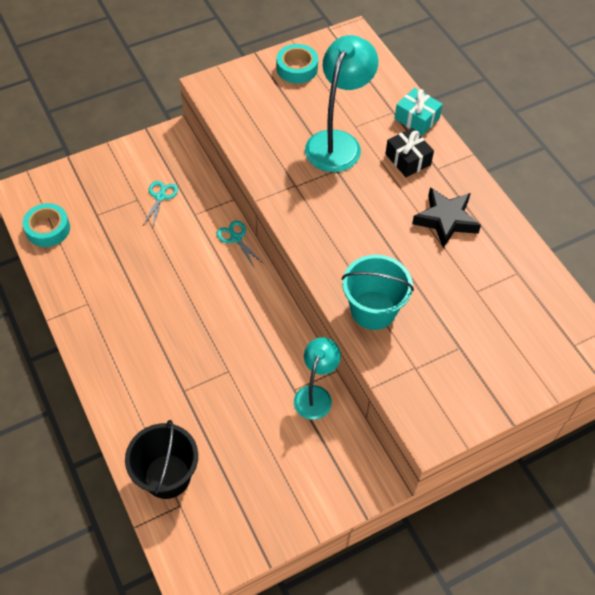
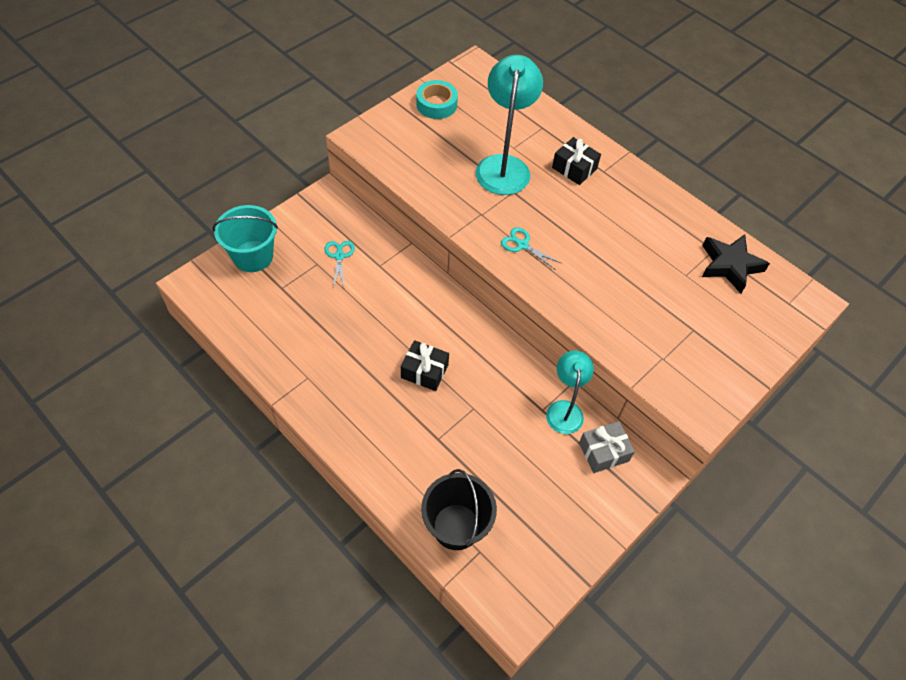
camera: 20 degrees left, 0 degrees up
(48, 229) = (237, 313): turquoise tape -> none
(196, 324) = (424, 371): none -> black gift
(236, 238) = (429, 279): turquoise scissors -> turquoise scissors (522, 245)
(337, 446) = (603, 452): none -> grey gift
(373, 310) = (602, 314): turquoise bucket -> turquoise bucket (253, 256)
(417, 119) = (566, 129): turquoise gift -> none
(445, 220) = (631, 216): black star -> black star (729, 265)

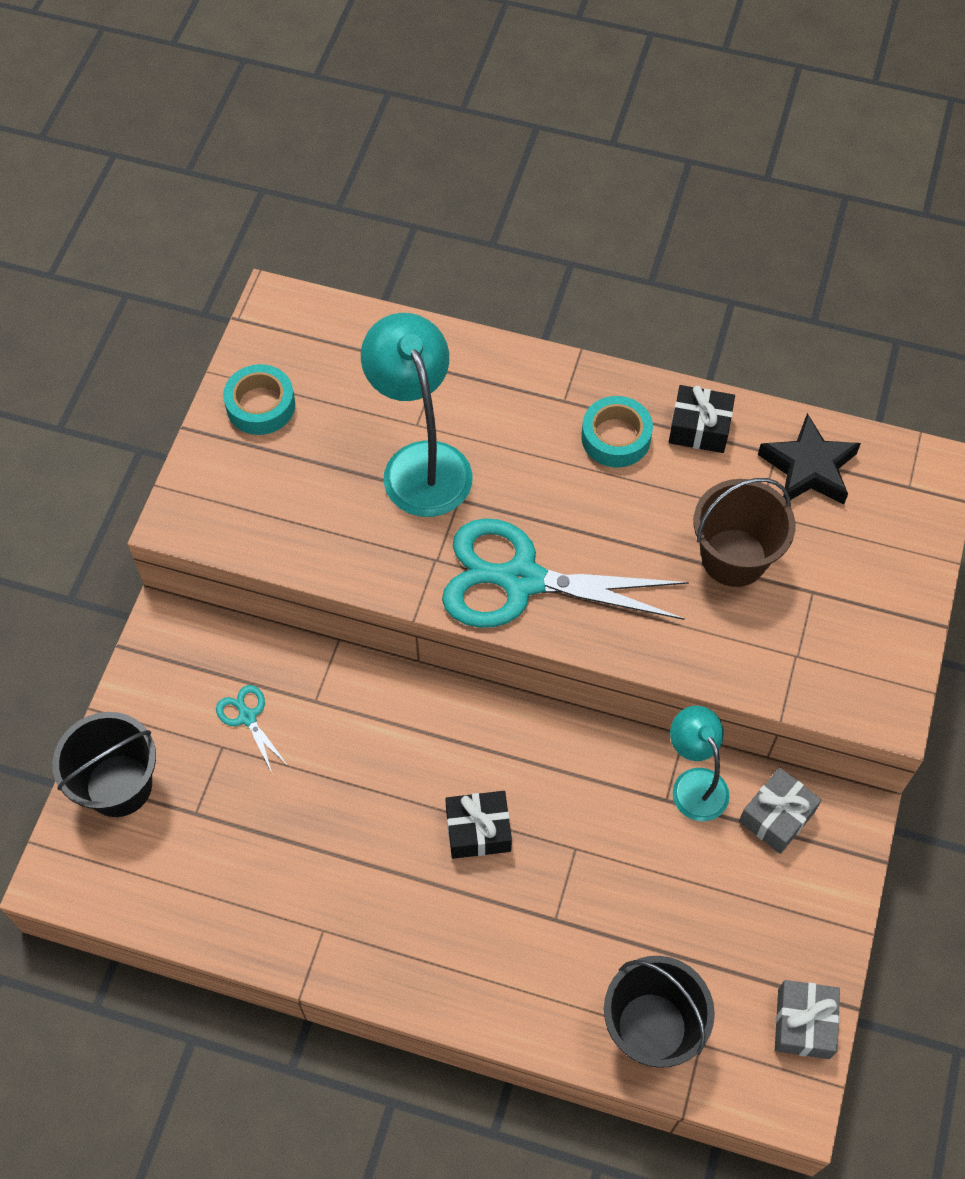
camera: 25 degrees left, 5 degrees up
(253, 256) = (119, 785): turquoise bucket -> black bucket
(522, 245) = (521, 580): turquoise scissors -> turquoise scissors, size x2.41
(550, 575) = (803, 1023): none -> grey gift
(574, 168) = (521, 416): black gift -> black gift (699, 428)
(622, 201) = (616, 437): none -> turquoise tape
(655, 290) = (734, 558): none -> brown bucket

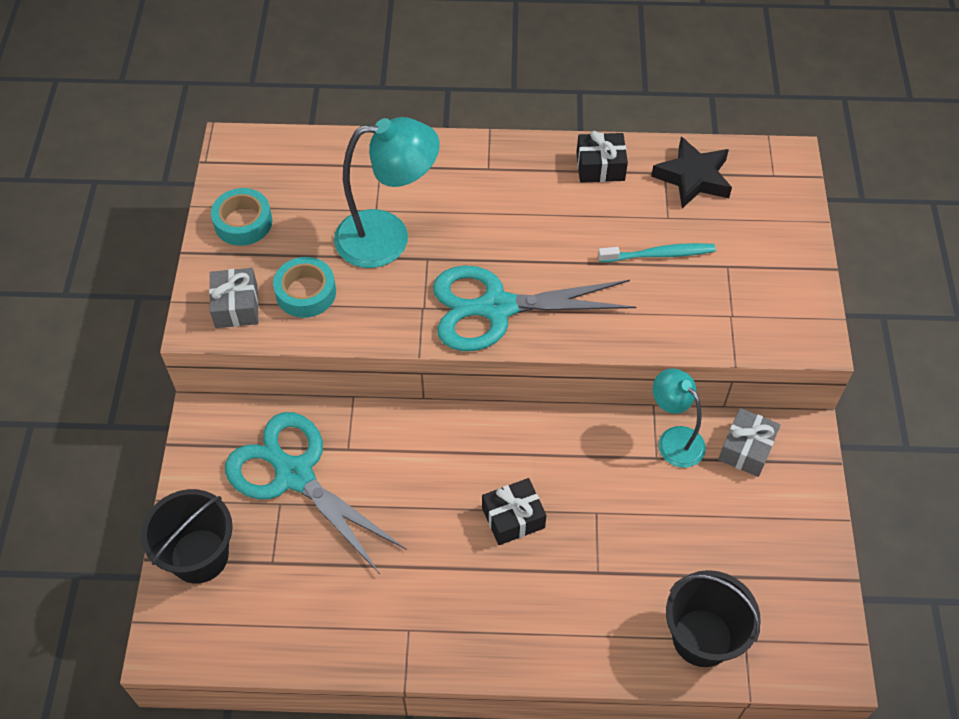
camera: 15 degrees left, 5 degrees down
(247, 717) = (294, 475): turquoise scissors -> turquoise scissors, size x2.41
(421, 463) = (388, 238): turquoise lamp -> turquoise lamp turned 120 degrees clockwise
(616, 437) = (537, 187): turquoise tape -> turquoise tape (306, 292)
(734, 558) = (658, 254): brown bucket -> turquoise toothbrush
(803, 1023) = (820, 602): grey gift -> grey gift (236, 306)

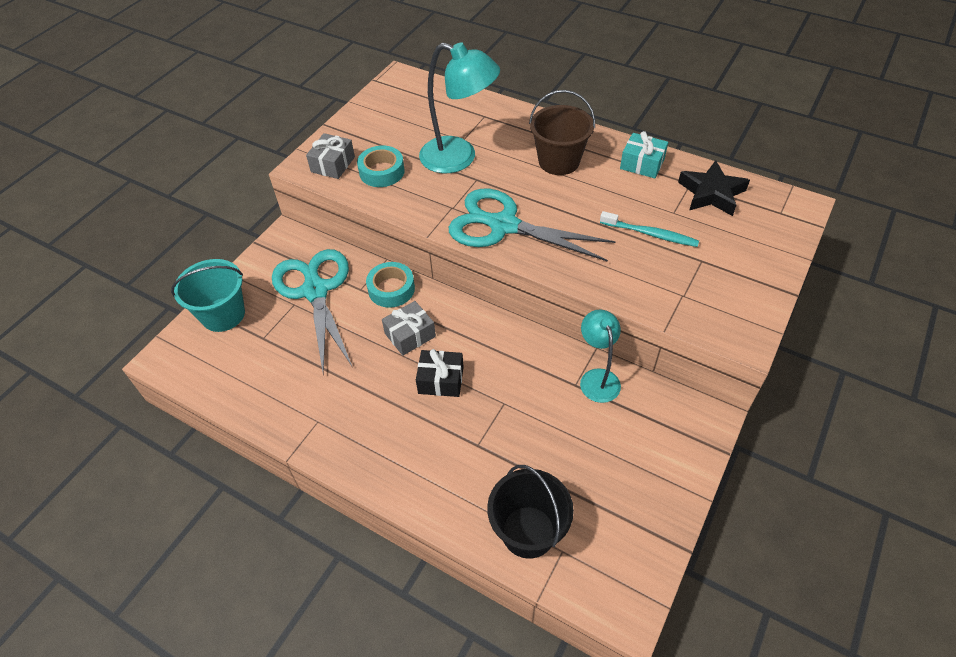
camera: 30 degrees right, 5 degrees down
(199, 556) = (223, 314): black bucket -> turquoise bucket
(243, 222) = (373, 120): turquoise tape -> turquoise tape (391, 289)
(507, 198) = (559, 161): none -> brown bucket
(600, 166) = (642, 164): black gift -> turquoise gift
(746, 449) = (652, 409): grey gift -> grey gift (410, 335)

